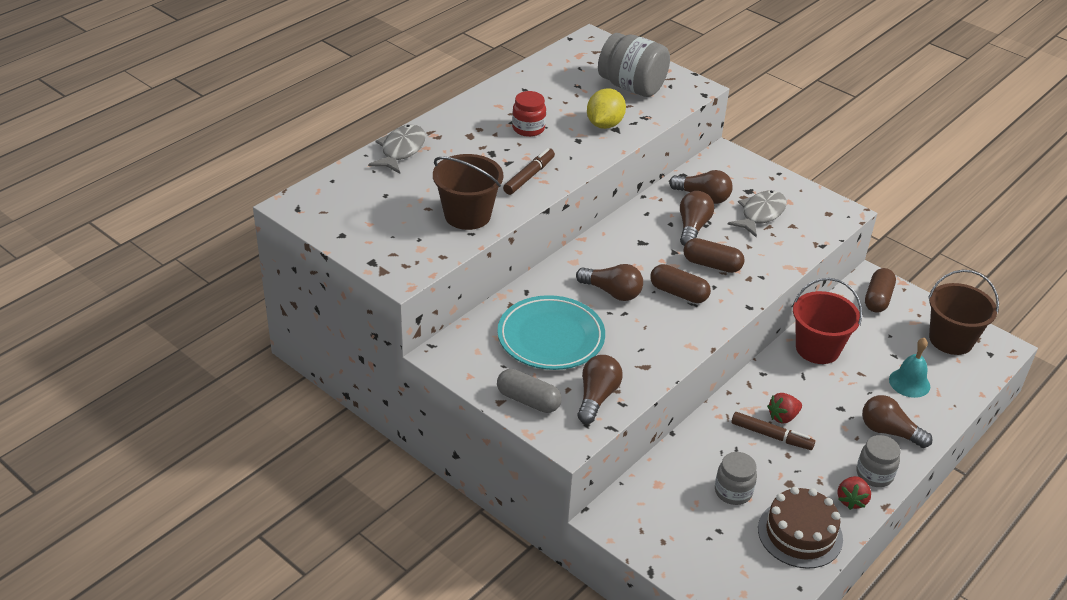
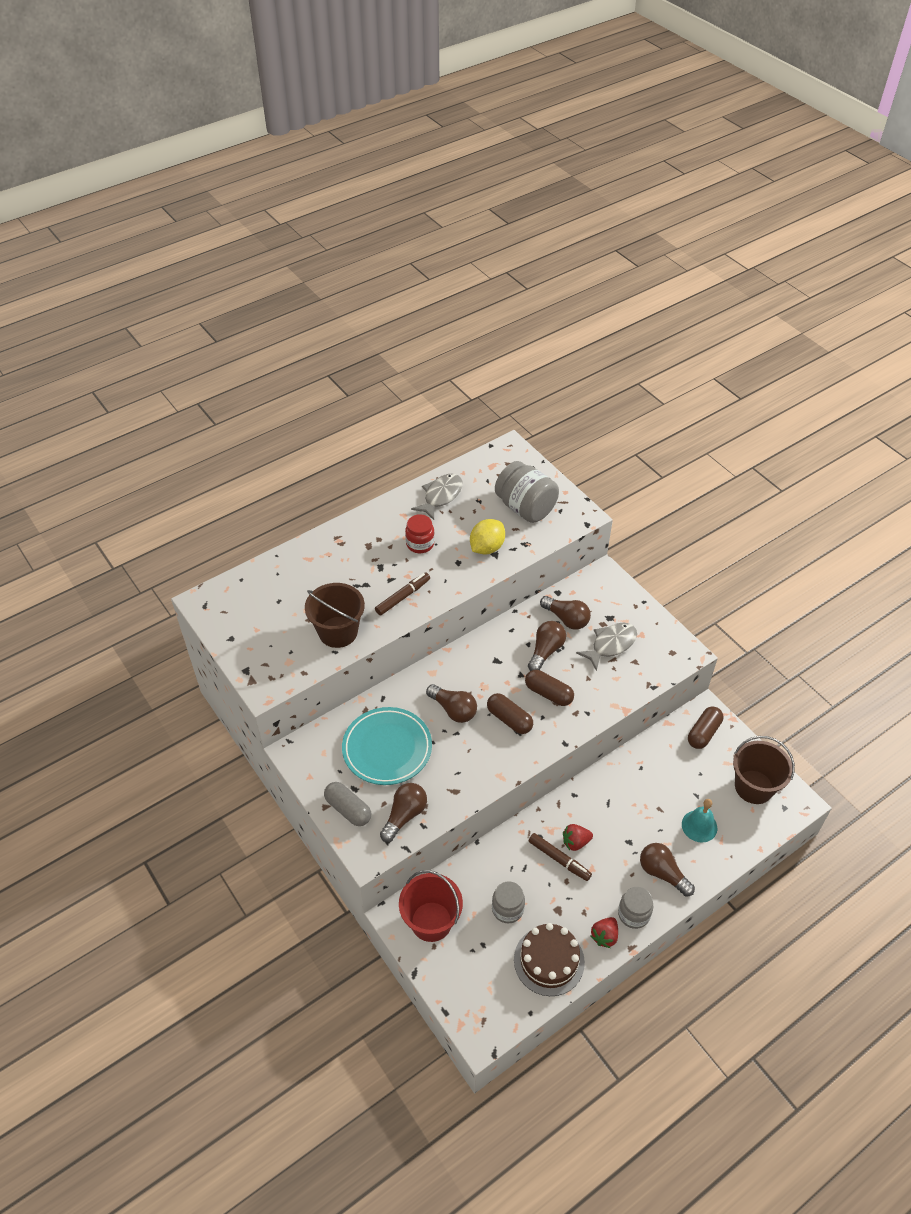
camera: 15 degrees right, 10 degrees up
(401, 150) = (306, 554): grey fish -> grey fish (441, 496)
(817, 348) = (630, 777): red bucket -> red bucket (431, 921)

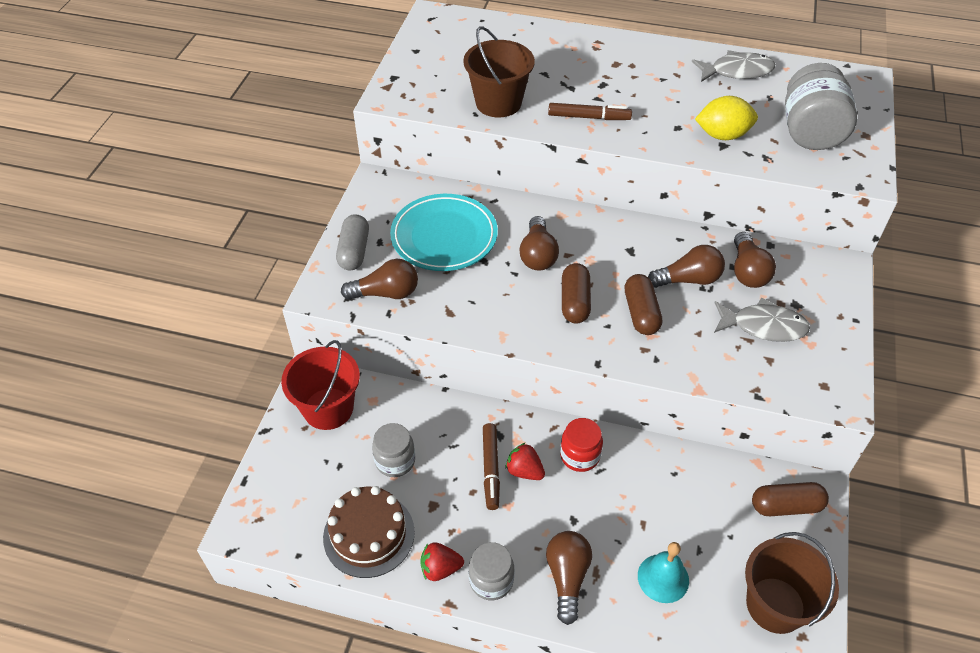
camera: 50 degrees right, 0 degrees up
(420, 544) = (663, 92): red jar -> red jar (580, 456)

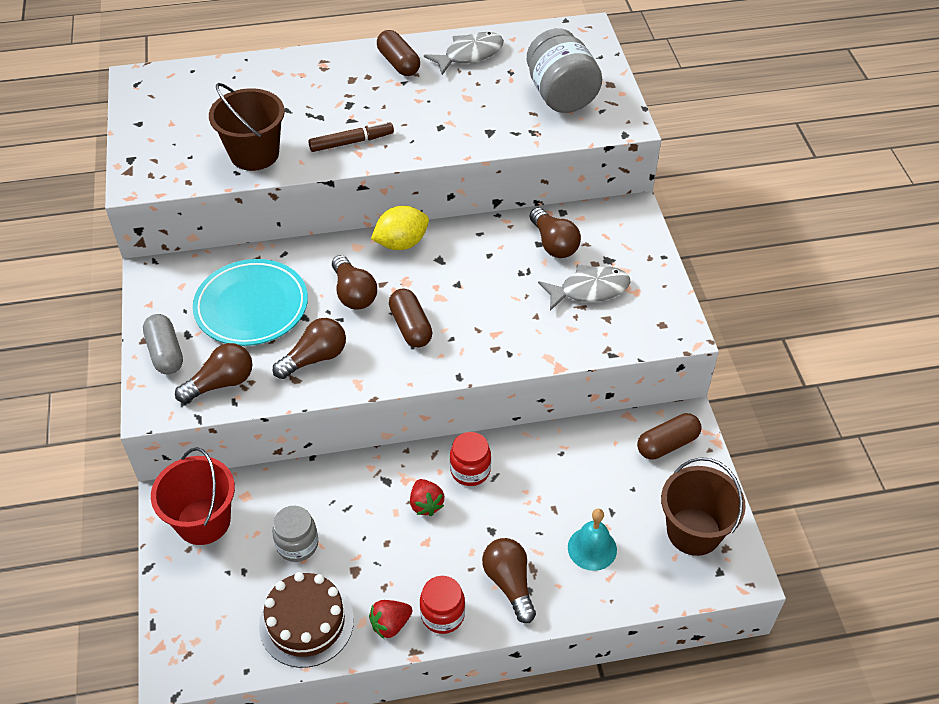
camera: 25 degrees left, 0 degrees up
(491, 469) = (394, 515): brown marker -> none
(491, 580) = (442, 615): grey jar -> red jar
(524, 471) = (426, 504): red strawberry -> red strawberry turned 120 degrees counterclockwise
(641, 313) = (476, 316): brown capsule -> brown capsule (399, 63)
(688, 279) = (504, 269): brown light bulb -> brown light bulb (315, 358)
(722, 135) = (485, 122): yellow lemon -> yellow lemon (401, 243)

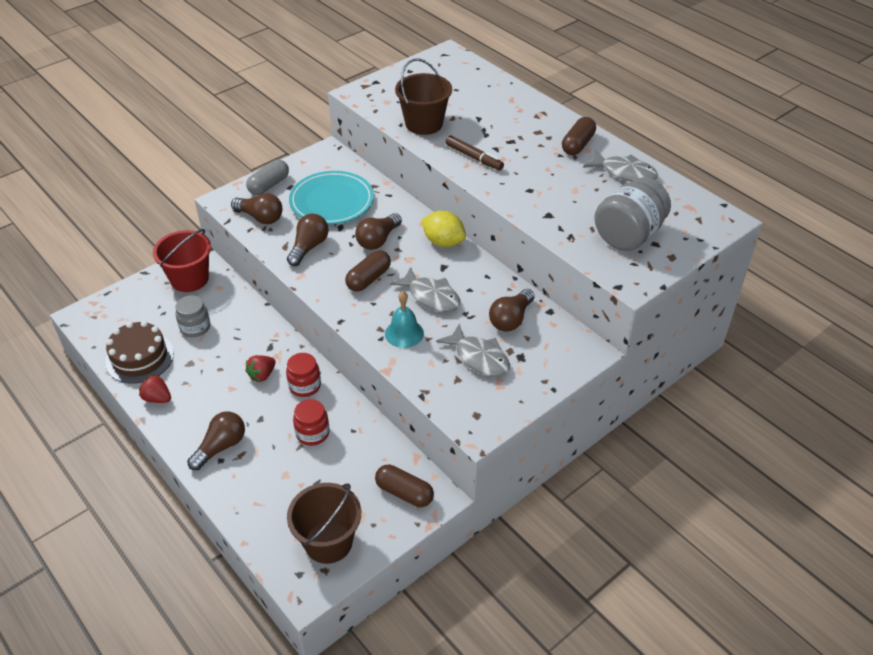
camera: 60 degrees right, 5 degrees down
(315, 358) = (309, 247): brown light bulb -> brown light bulb turned 90 degrees counterclockwise
(442, 615) = (177, 421): red jar -> red jar (312, 433)
(477, 288) = (431, 296): none -> grey fish
(592, 548) = (276, 483): turquoise bell -> turquoise bell (404, 333)

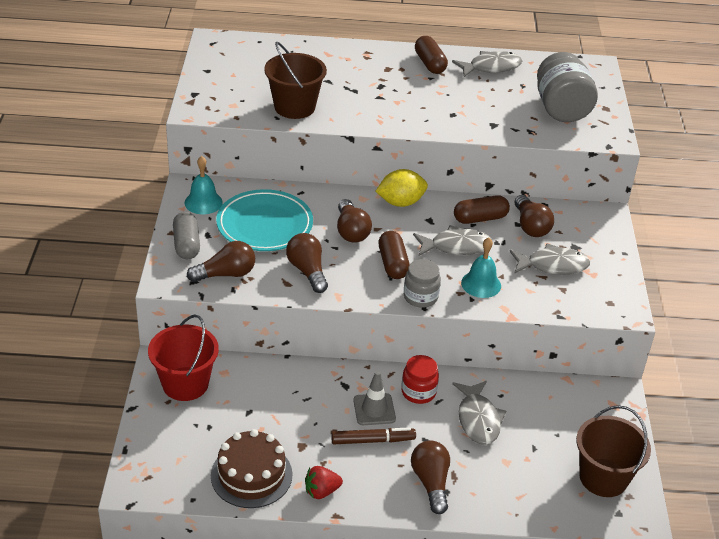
camera: 50 degrees left, 5 degrees down
(195, 327) = (258, 416): grey jar -> grey jar (420, 297)
(262, 375) = (374, 409): red strawberry -> grey traffic cone
(312, 433) = (478, 419): red jar -> grey fish
(320, 165) = (203, 202): none -> turquoise bell
(404, 493) = (596, 407): brown capsule -> brown capsule (480, 218)
(474, 157) = (376, 112): brown marker -> brown marker (372, 440)

